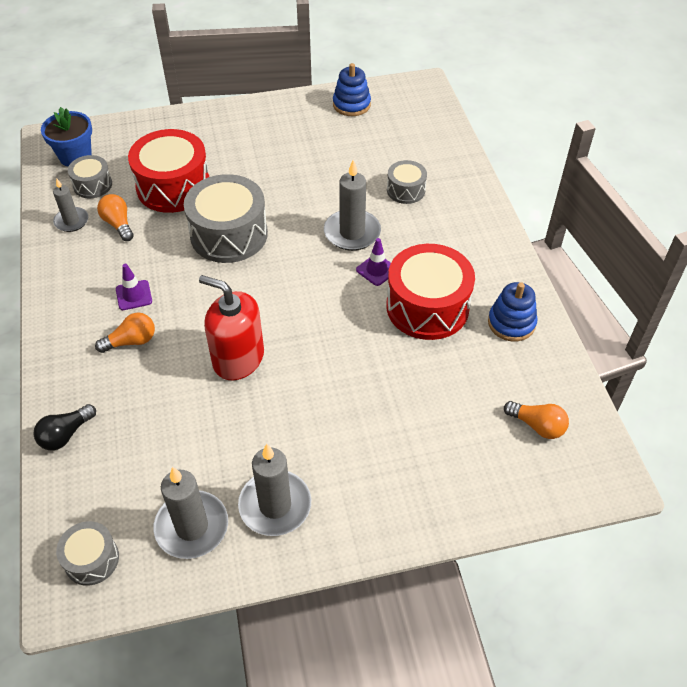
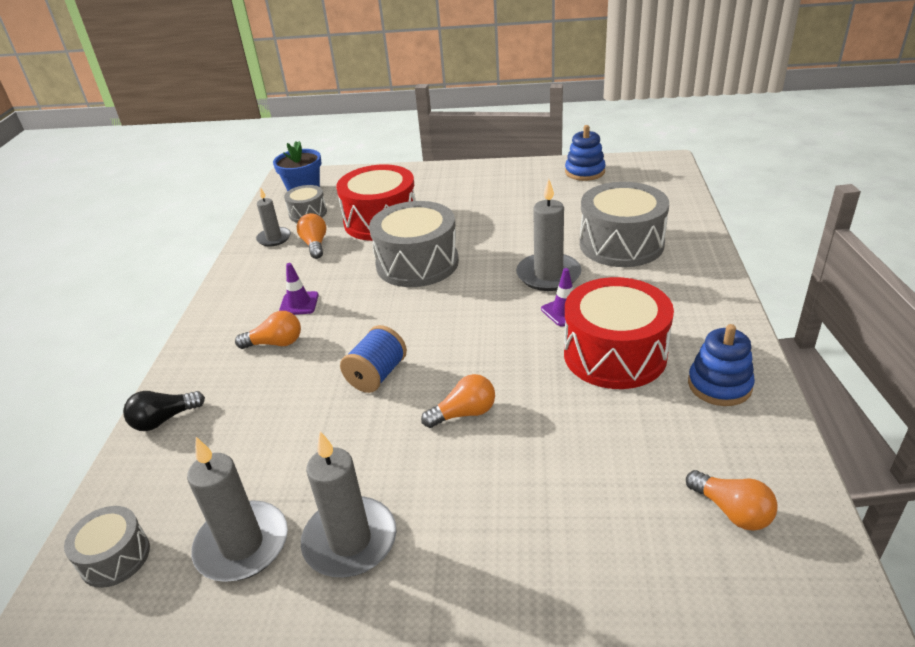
camera: 20 degrees right, 15 degrees down
(238, 358) = (377, 375): red soap dispenser -> blue spool
(324, 382) = (464, 413): none -> orange light bulb
(406, 190) = (621, 244): grey drum -> grey drum, size x1.91

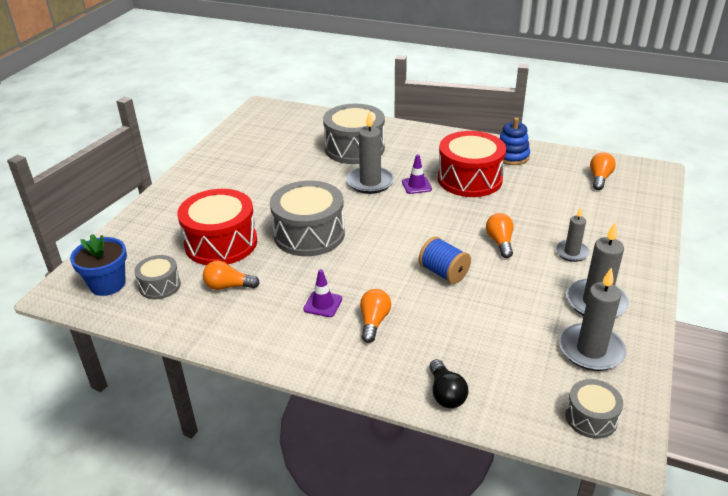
camera: 75 degrees left, 0 degrees up
(274, 238) = (190, 312): grey candle -> grey candle (571, 252)
(585, 172) = (241, 137): blue stacking toy -> none
(731, 511) = (599, 178): orange light bulb -> orange light bulb turned 45 degrees counterclockwise

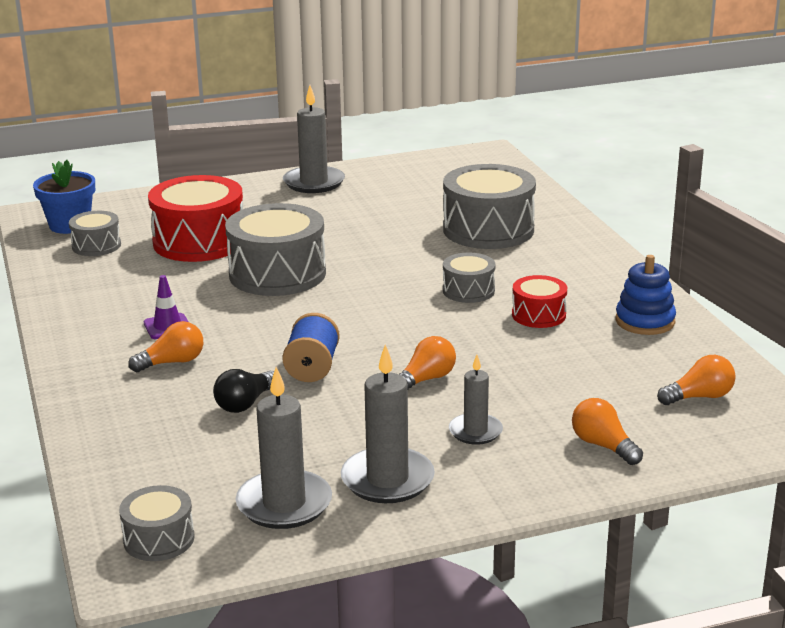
camera: 50 degrees right, 10 degrees down
(228, 286) = (136, 273): orange light bulb -> orange light bulb (603, 446)
(370, 182) = (430, 264): grey candle -> grey candle (314, 183)
(416, 185) = (468, 291): purple traffic cone -> grey drum
(446, 393) = (103, 441): black light bulb -> black light bulb (245, 403)
(469, 179) = (538, 315): red drum -> red drum, size x0.52

